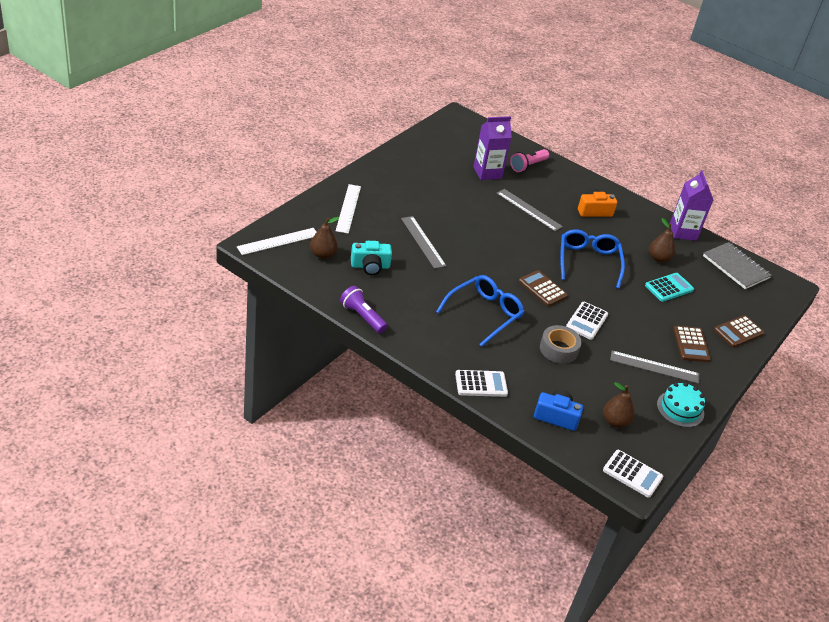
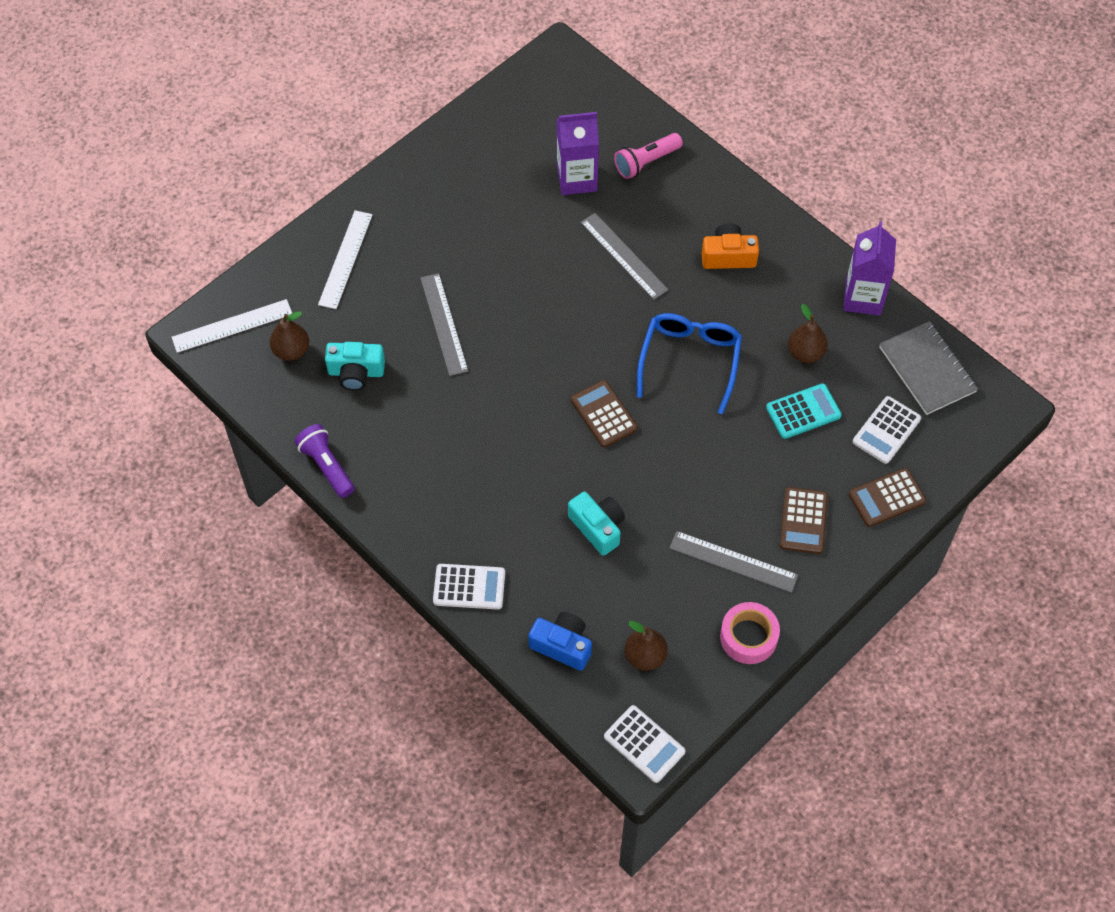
camera: 15 degrees right, 20 degrees up
(484, 314) = (503, 462): blue glasses -> none
(558, 349) = (598, 527): grey tape -> turquoise camera
(587, 321) = (654, 476): white calculator -> white calculator (886, 430)
(680, 409) = (748, 637): turquoise cake -> pink tape

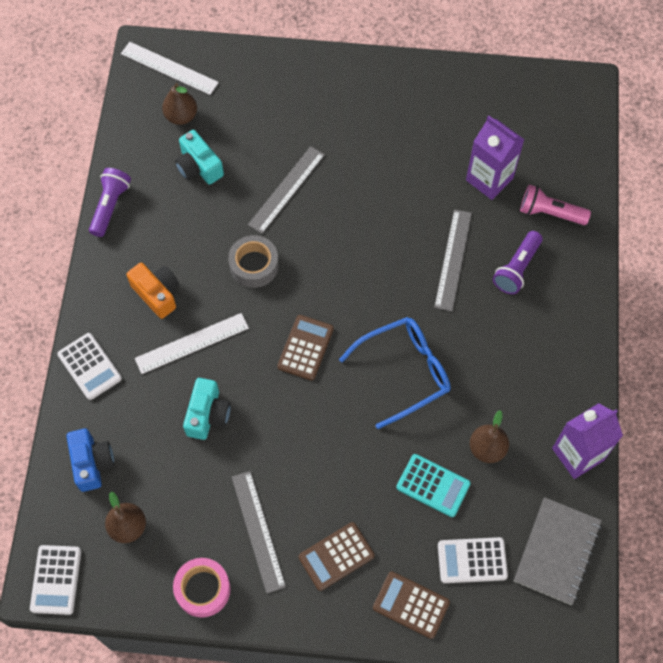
camera: 50 degrees right, 5 degrees up
(345, 259) = (282, 91): white ruler -> white ruler (192, 343)
(492, 398) = (254, 265): none -> grey tape
(673, 220) = (517, 268): none -> purple flashlight
(728, 256) = (521, 330): orange camera -> orange camera (157, 294)

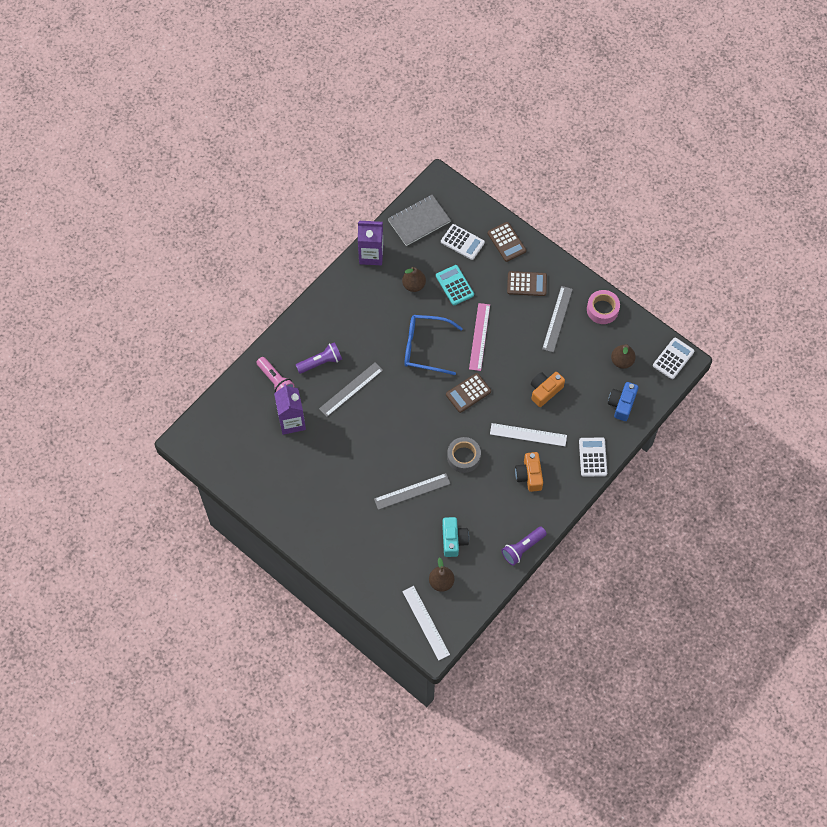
camera: 145 degrees left, 0 degrees up
(208, 414) = (545, 391): turquoise camera -> orange camera
(346, 433) = (479, 336): none -> pink ruler

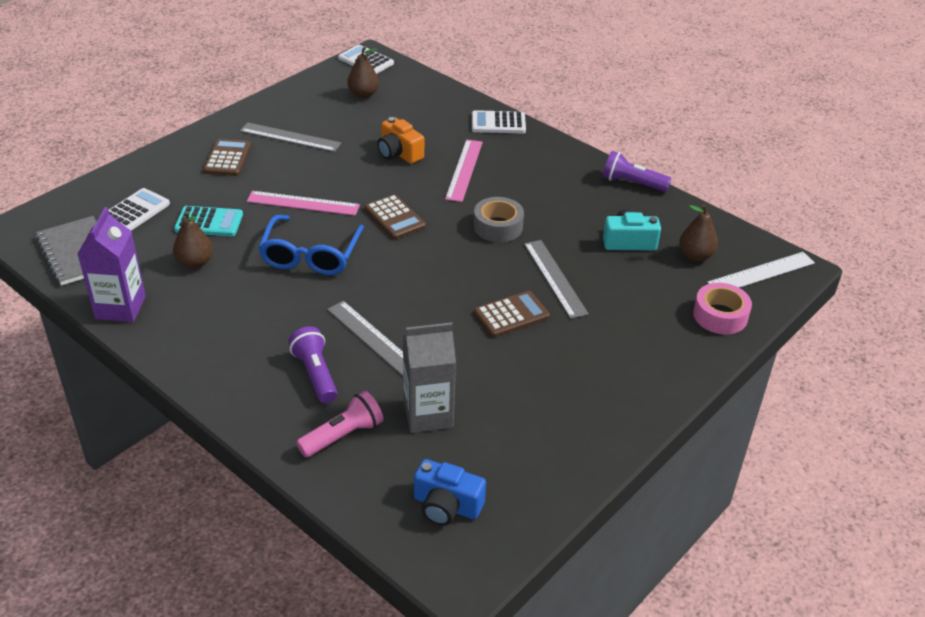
camera: 90 degrees left, 25 degrees down
(292, 421) = (428, 414): purple carton -> grey carton
(454, 285) = (209, 222): turquoise calculator -> turquoise calculator turned 150 degrees counterclockwise
(506, 242) = (151, 171): brown calculator -> brown calculator (511, 315)
(523, 548) = (632, 183): purple flashlight -> purple flashlight turned 150 degrees clockwise
(528, 435) = (464, 170): white ruler -> pink ruler
(529, 475) = (525, 172): orange camera -> none
(602, 309) = (285, 103): pink tape -> pink tape (720, 316)
(622, 404) = (424, 98): blue camera -> blue camera (446, 506)

